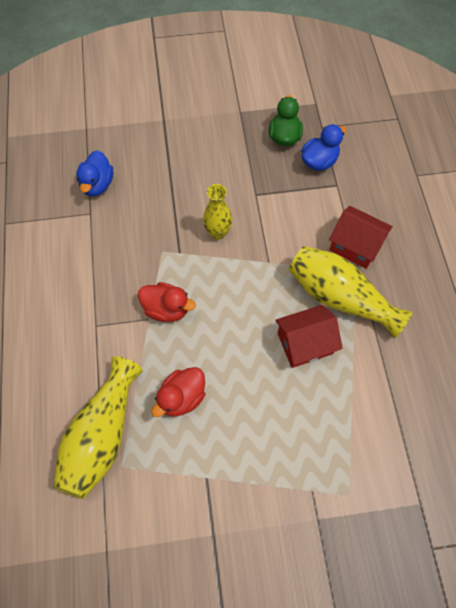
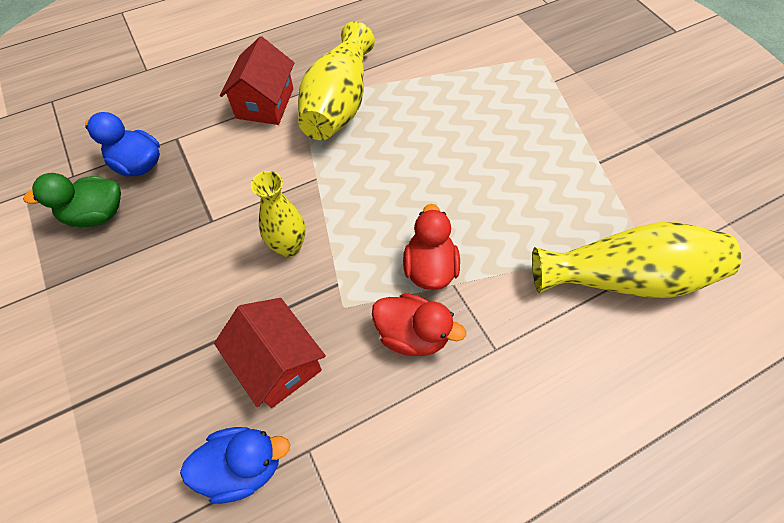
camera: 110 degrees left, 5 degrees down
(182, 397) = (532, 211): red duck -> red duck (412, 334)
(305, 343) = (408, 119): red house -> red house (278, 363)

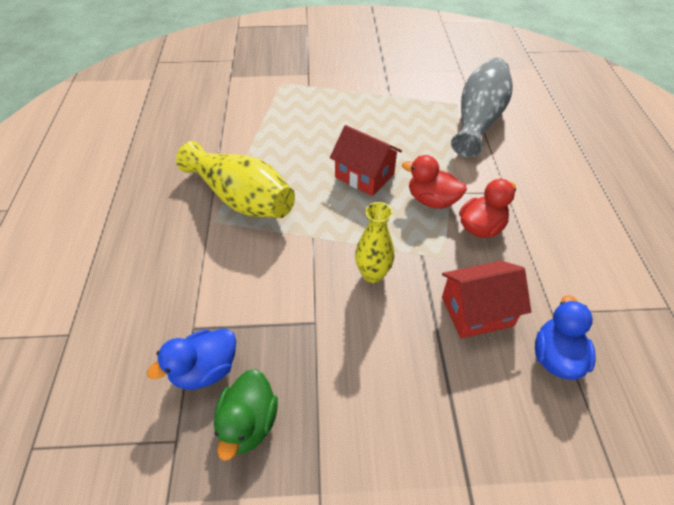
camera: 65 degrees left, 10 degrees down
(265, 103) = (202, 247): red house -> red house (364, 175)
(625, 277) = (478, 120): yellow vase -> grey vase

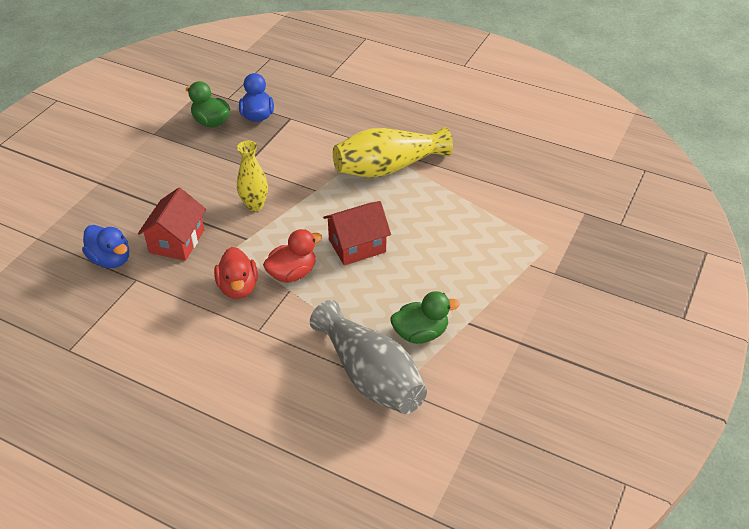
camera: 120 degrees right, 5 degrees down
(420, 111) = (420, 333): none -> green duck

